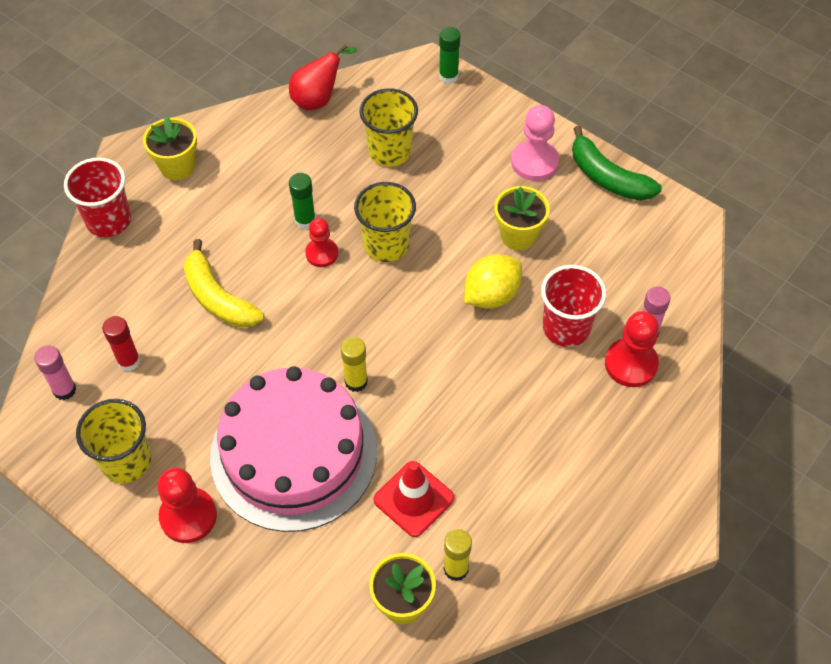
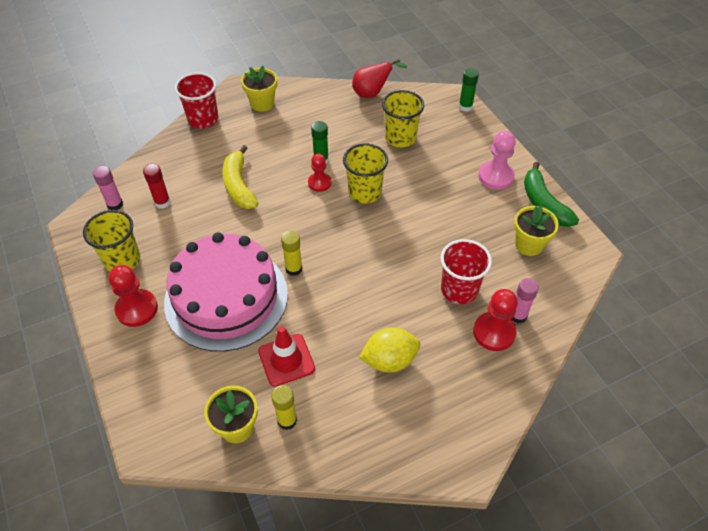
camera: 25 degrees right, 5 degrees down
(491, 295) = (417, 249): yellow lemon -> yellow lemon (389, 360)
(518, 236) = (458, 218): yellow flower pot -> yellow flower pot (529, 245)

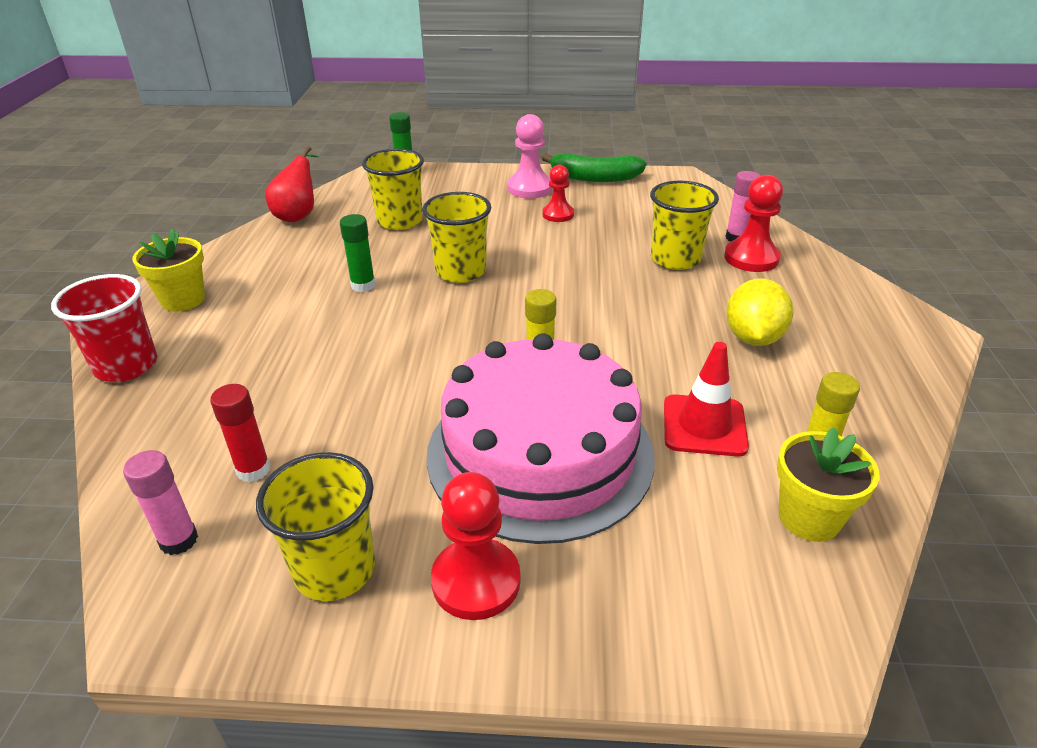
camera: 60 degrees left, 15 degrees down
(239, 185) = (321, 371): yellow banana -> none
(319, 183) = (403, 299): red pawn -> red pawn (558, 214)
(459, 290) = (675, 259): red cup -> yellow cup
(529, 245) = (644, 202): yellow flower pot -> none

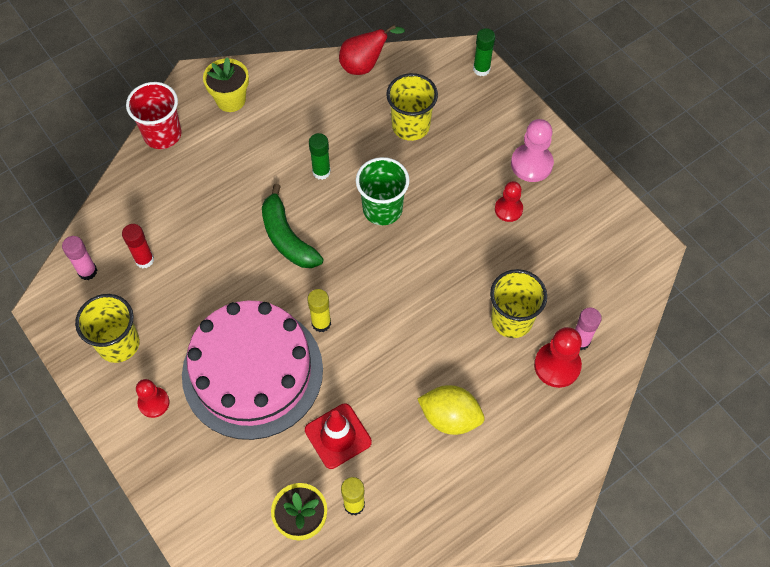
camera: 50 degrees right, 25 degrees up
(460, 271) = (382, 209): yellow cup -> green cup
(476, 581) = (154, 403): red pawn -> red pawn, size x0.66
(594, 178) = (591, 193): green banana -> green banana (287, 237)
(753, 338) = (450, 417): yellow lemon -> yellow lemon turned 45 degrees clockwise

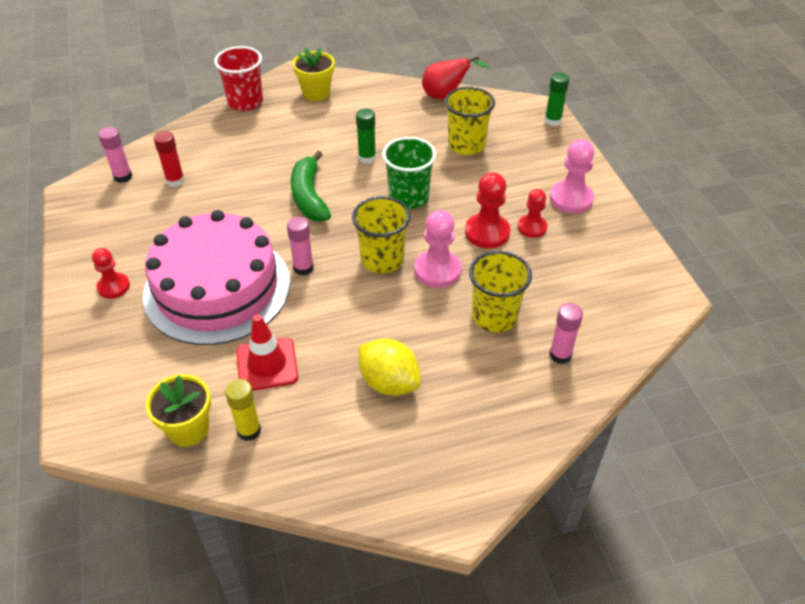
camera: 20 degrees right, 15 degrees down
(118, 344) = (113, 234): yellow cup -> yellow cup (382, 260)
(321, 323) = (303, 268): yellow glue stick -> pink glue stick
(443, 286) = (437, 270): none -> pink pawn
(557, 365) = (525, 369): red pawn -> red pawn (487, 232)

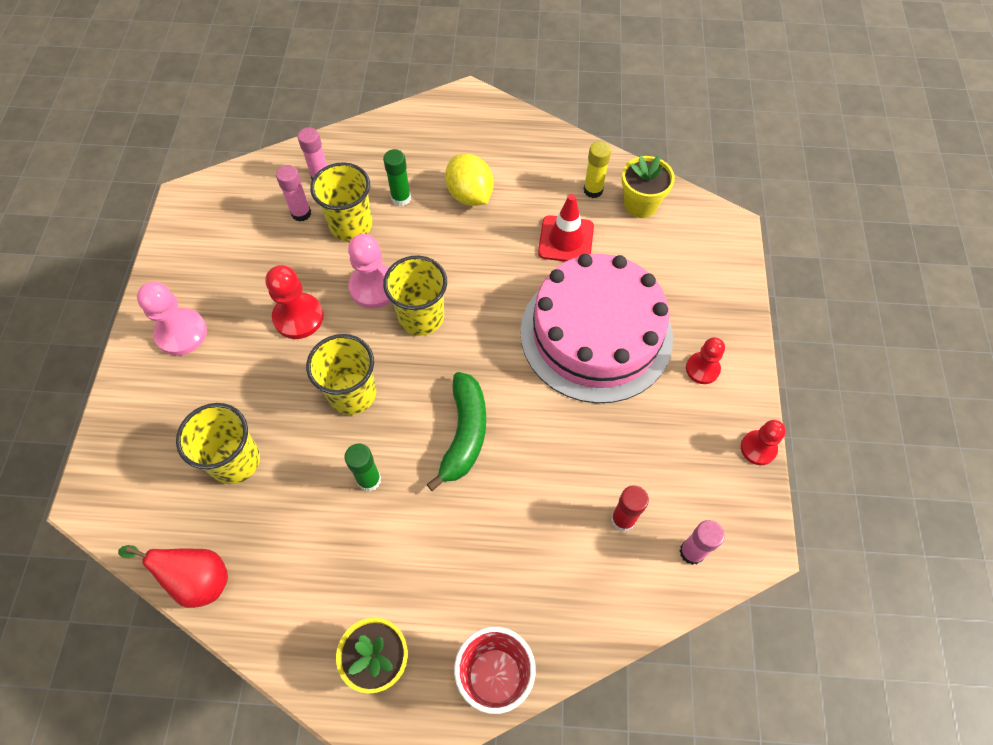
camera: 160 degrees left, 15 degrees up
(303, 268) = (503, 332): pink glue stick -> pink glue stick (301, 213)
(408, 197) = (352, 394): green cup -> yellow cup
(532, 227) = (249, 309): red pawn -> red pawn (758, 448)
(552, 121) = (98, 469): green glue stick -> green glue stick (401, 198)

